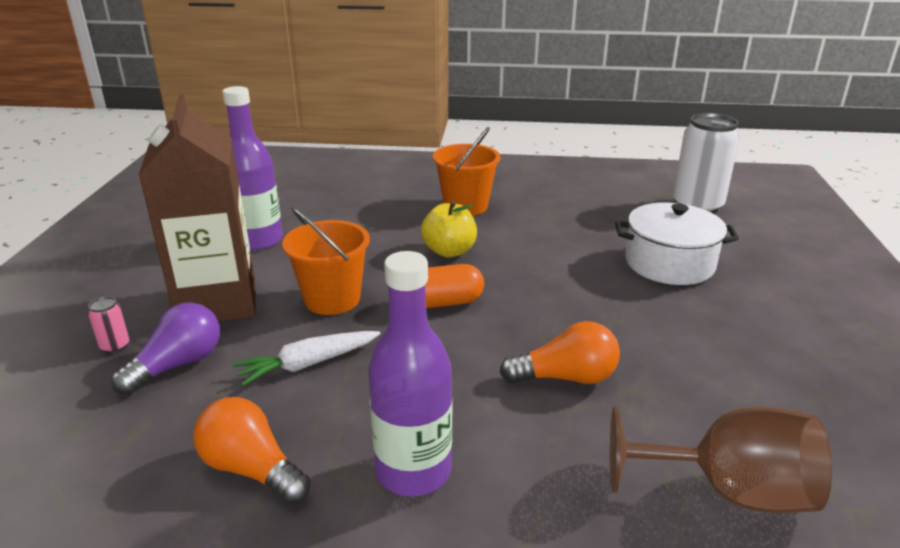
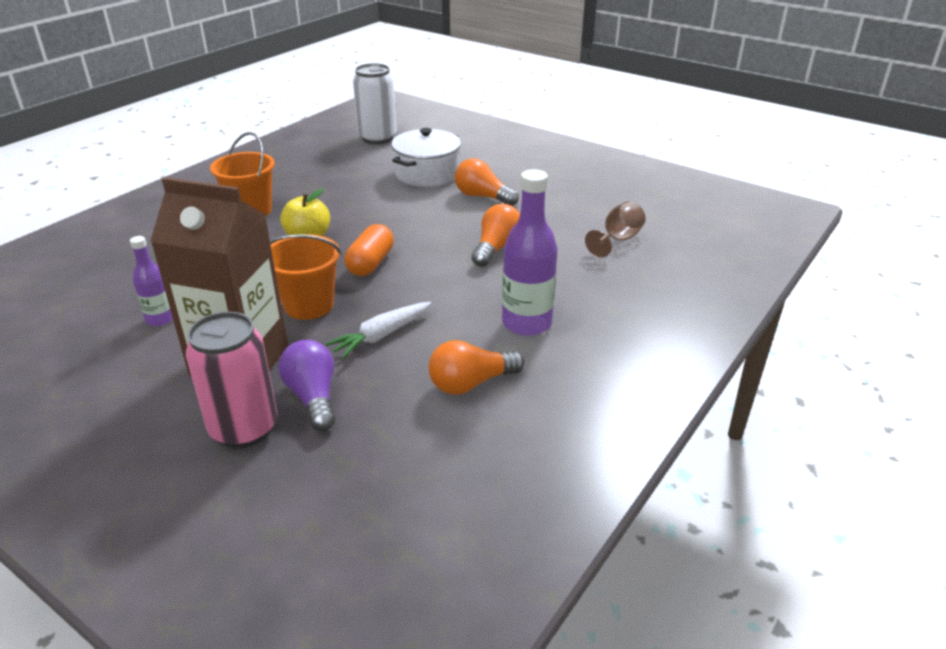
camera: 60 degrees left, 5 degrees up
(115, 346) = (244, 429): pink can -> pink can, size x2.41
(259, 240) = (160, 319): purple bottle -> purple bottle, size x0.57
(308, 364) = (381, 336): white carrot -> white carrot turned 45 degrees clockwise
(674, 320) = (482, 197): none -> orange light bulb
(727, 491) = (617, 240): brown goblet -> brown goblet, size x0.64

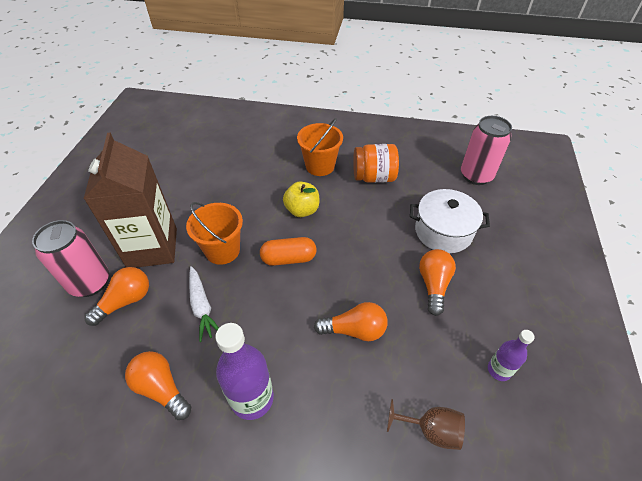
camera: 65 degrees right, 15 degrees up
(160, 319) = (182, 192): purple bottle -> purple bottle (499, 370)
(312, 185) = (374, 177): none -> orange jar
(313, 397) = (125, 301): purple light bulb -> orange light bulb
(377, 138) = (476, 175): white can -> pink can
(381, 336) = (202, 306): white carrot -> white carrot turned 135 degrees counterclockwise

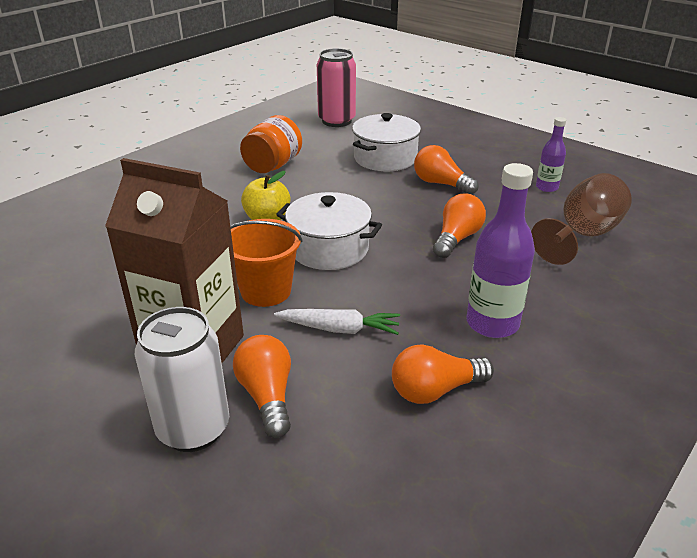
camera: 60 degrees left, 15 degrees down
(90, 283) = (193, 429): pink can -> white can
(289, 258) = (329, 248): orange capsule -> white pot
(320, 166) = (213, 188): orange bucket -> none
(430, 430) = (582, 235): brown goblet -> brown goblet, size x1.57

